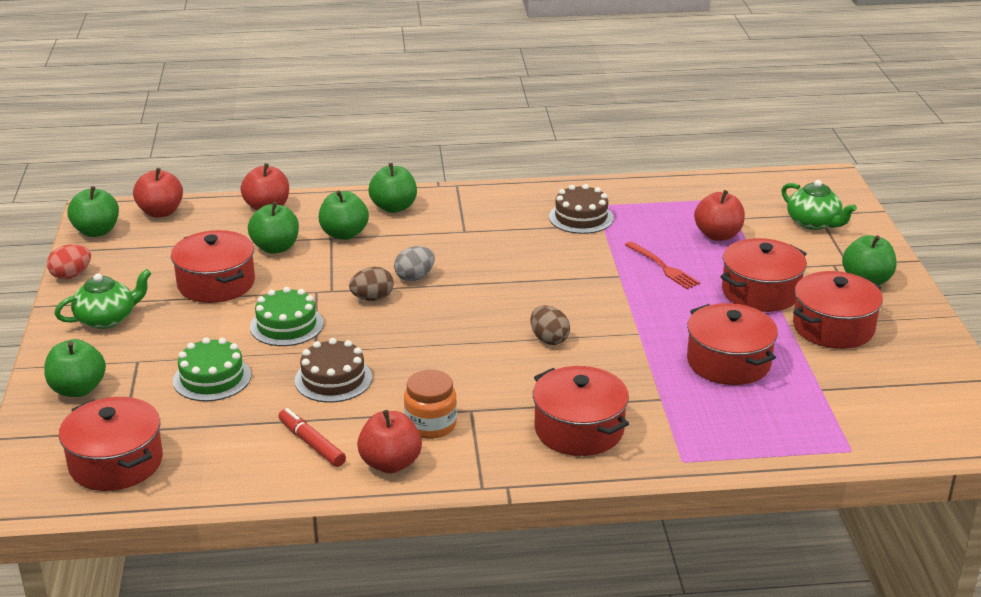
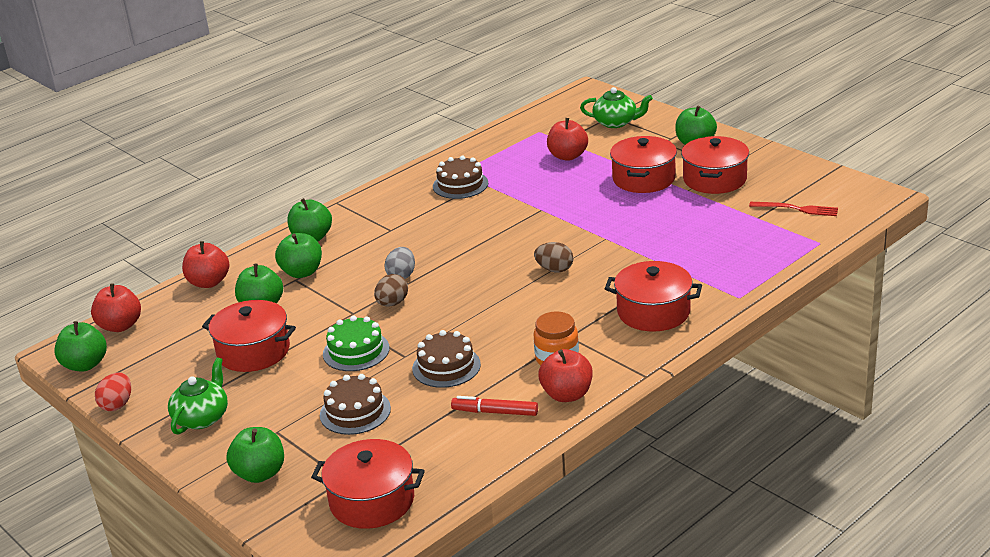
camera: 35 degrees left, 0 degrees up
(212, 378) = (355, 412): green cake -> brown cake
(663, 267) = (561, 191): red fork -> red fork (797, 209)
(728, 362) = (684, 228): red pot -> none

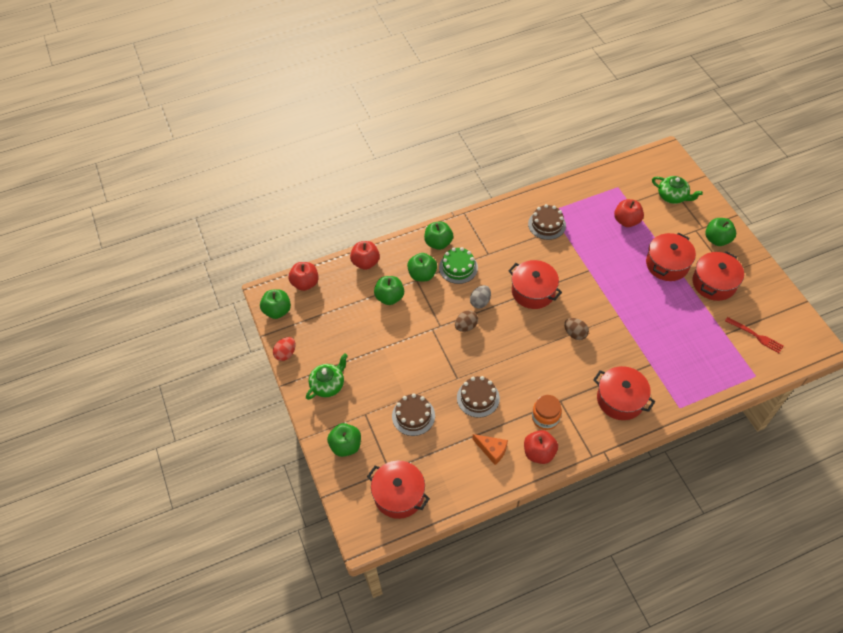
camera: 20 degrees right, 25 degrees up
(253, 351) = (373, 338): red pot -> red pot (533, 291)
(356, 351) = (431, 362): green cake -> green cake (458, 267)
(495, 412) = (492, 450): red marker -> orange cheese

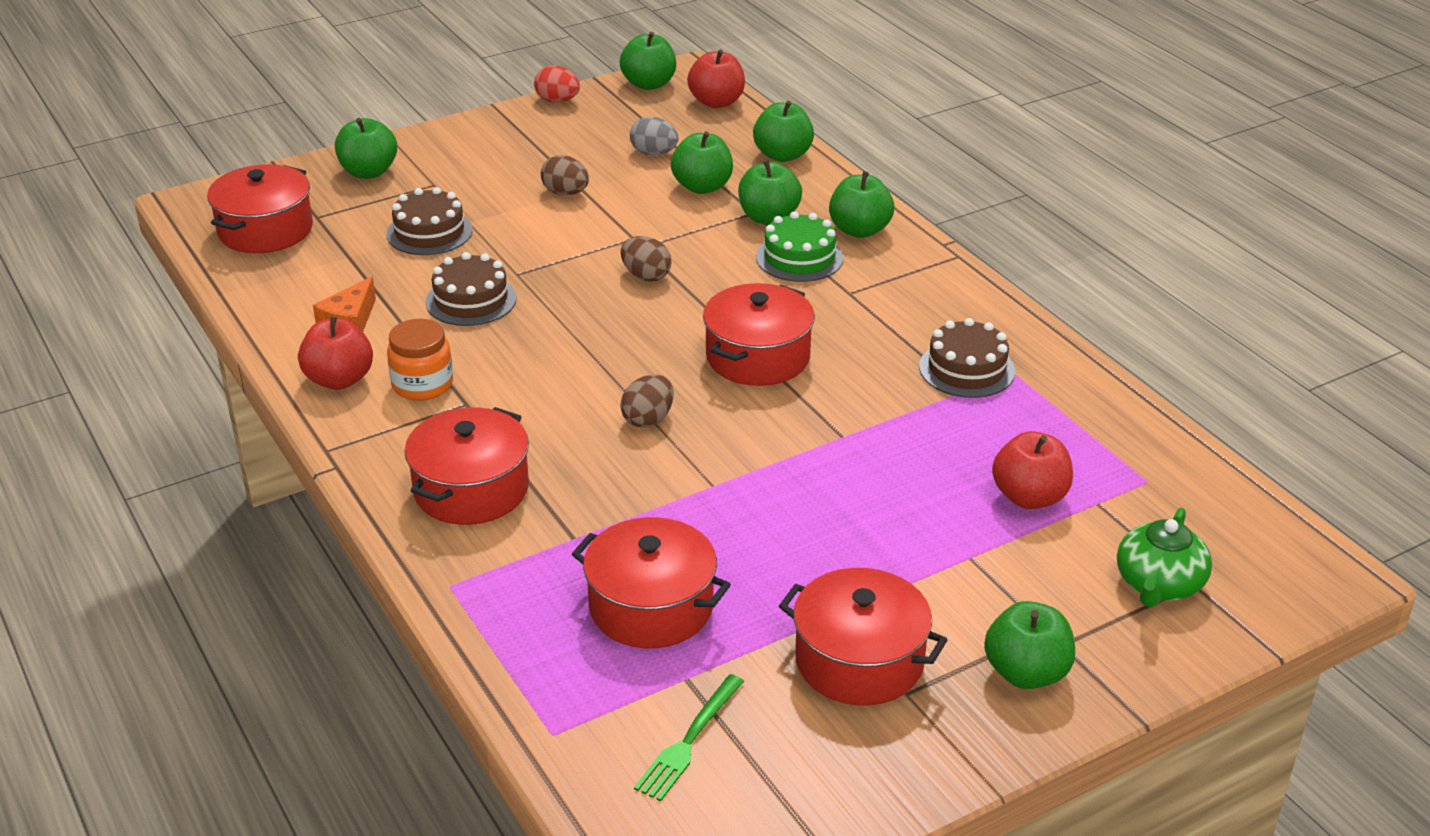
camera: 80 degrees right, 20 degrees down
(328, 385) = (495, 144): green teapot -> none
(365, 262) = (783, 155): red apple -> green apple
(385, 354) = (565, 193): none -> brown egg
(480, 302) = (713, 289): grey egg -> grey egg (654, 153)
(667, 264) = (901, 570): red pot -> red pot (651, 607)
(755, 336) = (689, 741): red fork -> green fork

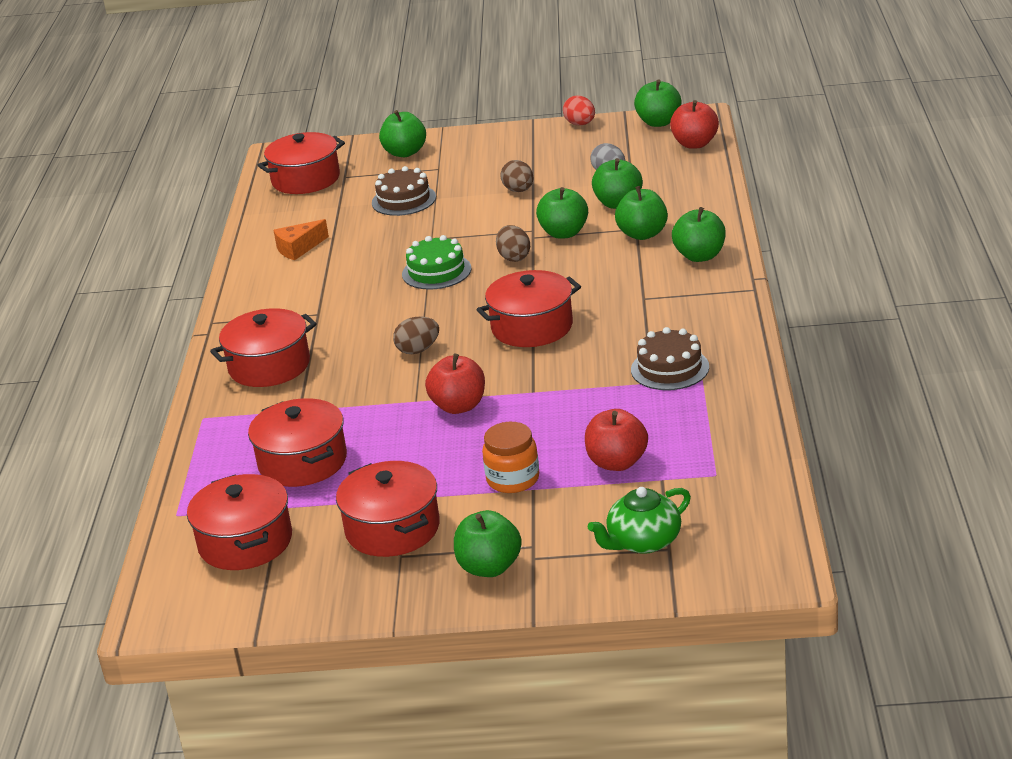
camera: 35 degrees right, 5 degrees down
(339, 380) = (259, 282): red apple -> red apple (459, 406)
(422, 385) = (303, 296): orange jar -> orange jar (513, 479)
(471, 300) = (385, 249): brown cake -> none
(689, 741) = (245, 542): green fork -> red pot
(783, 155) = (702, 191): green apple -> green apple (564, 233)
(799, 258) = (634, 266): green cake -> green cake (436, 271)

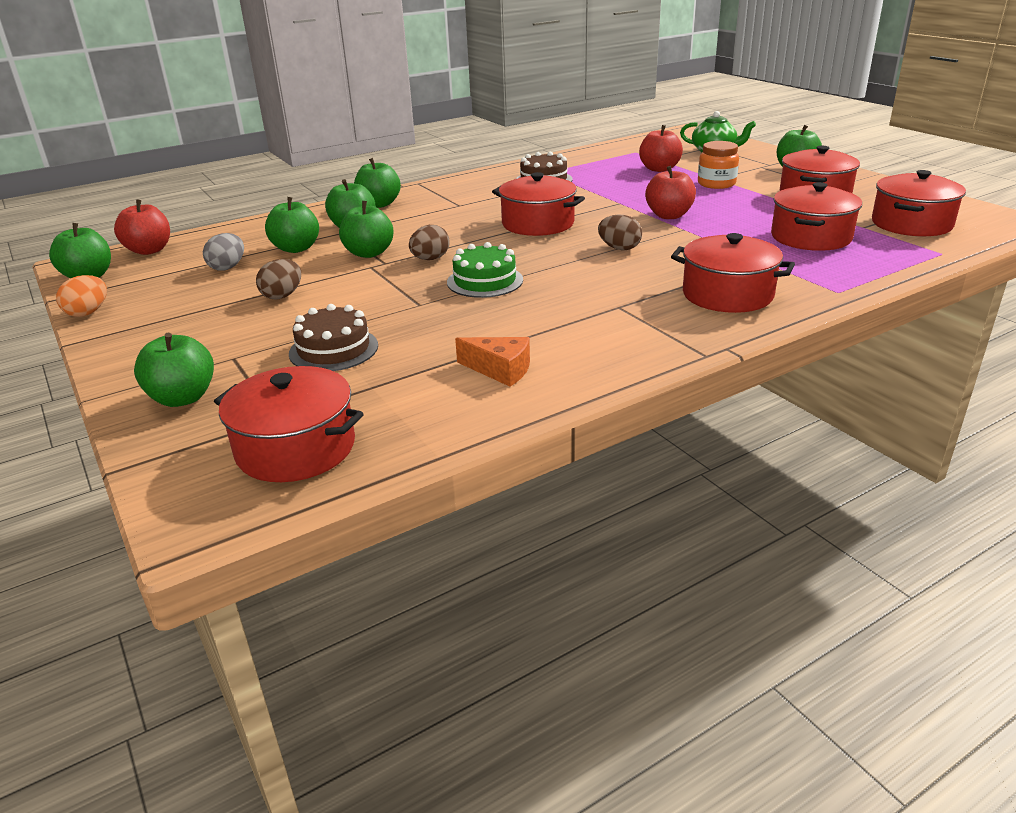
camera: 125 degrees left, 0 degrees up
(580, 124) = (88, 312): red egg -> orange egg

